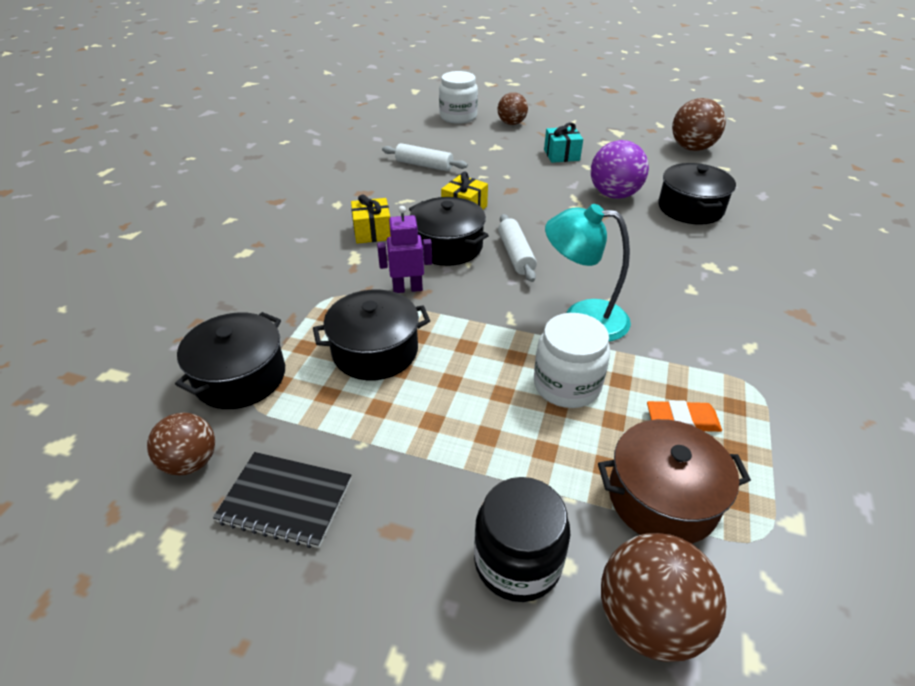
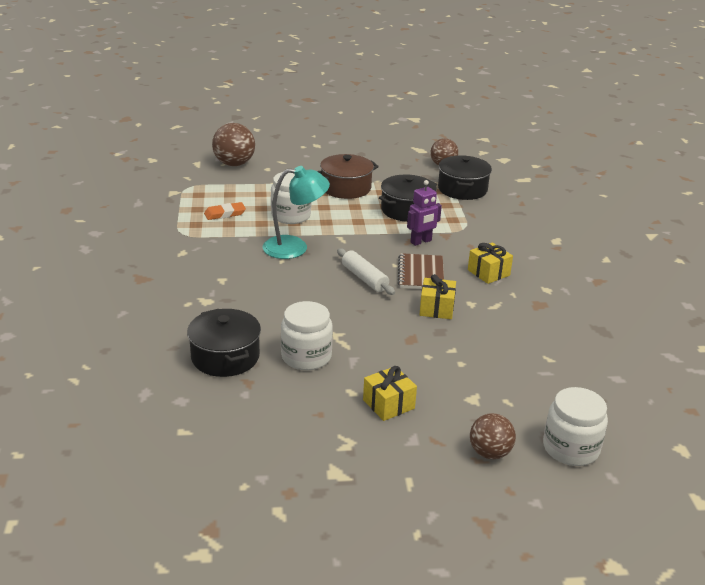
camera: 155 degrees right, 10 degrees down
(285, 501) = (391, 163): black notebook -> none
(424, 165) = (523, 350): white rolling pin -> none
(447, 246) = (420, 274): black pot -> brown notebook
(517, 561) = (287, 166): black jar -> none
(561, 155) = (388, 404): turquoise gift -> yellow gift
(614, 195) = (306, 357): purple ball -> white jar
(662, 498) = (232, 189): brown pot -> brown pot (346, 188)
(691, 148) = (227, 462): brown ball -> none

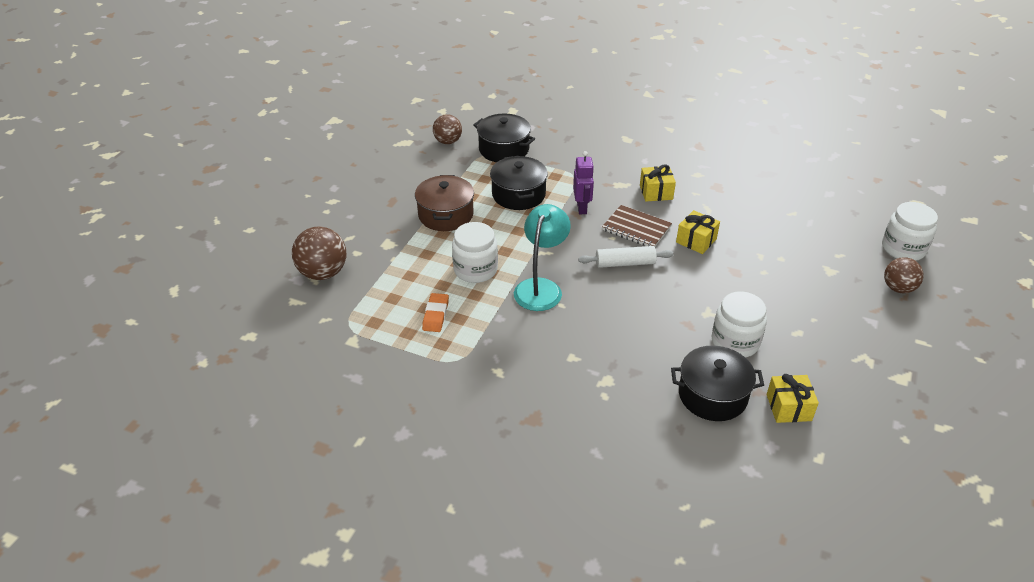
camera: 60 degrees left, 10 degrees up
(388, 404) = (822, 317): yellow gift -> yellow gift (789, 407)

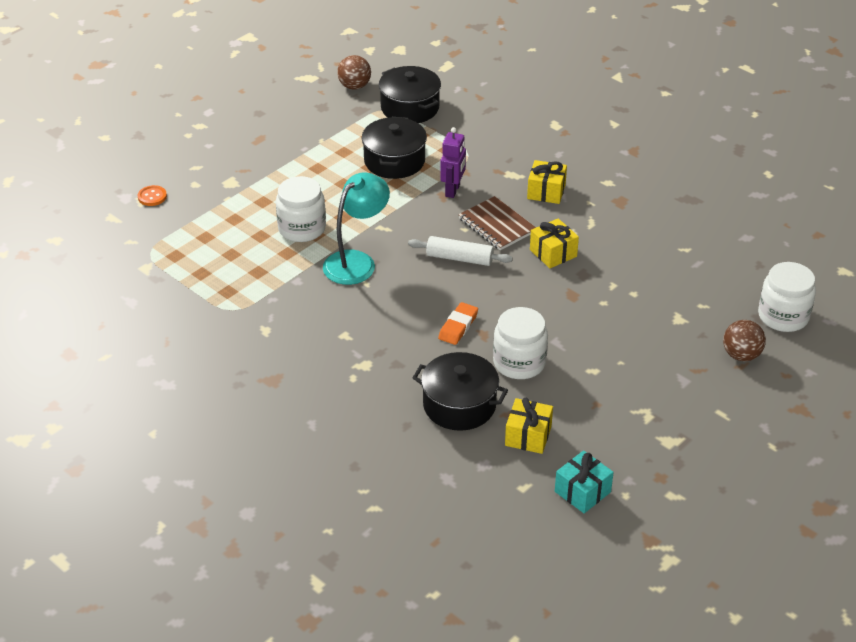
camera: 20 degrees right, 0 degrees up
(323, 273) = (152, 197): brown ball -> orange button
(435, 315) = (237, 263): orange eraser -> orange eraser (458, 326)
(446, 215) = (305, 165): brown pot -> none
(869, 447) = (582, 492): none -> turquoise gift

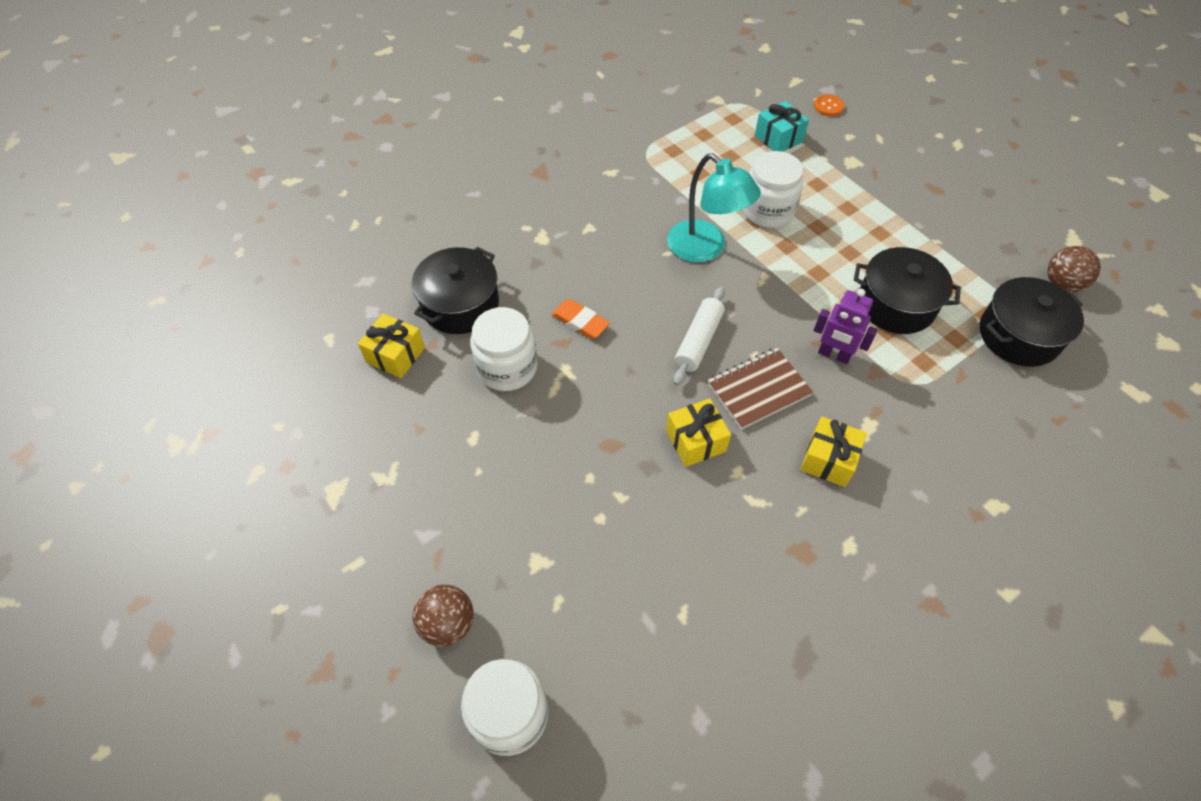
camera: 100 degrees right, 15 degrees up
(582, 492) = (300, 387): turquoise gift -> turquoise gift (778, 138)

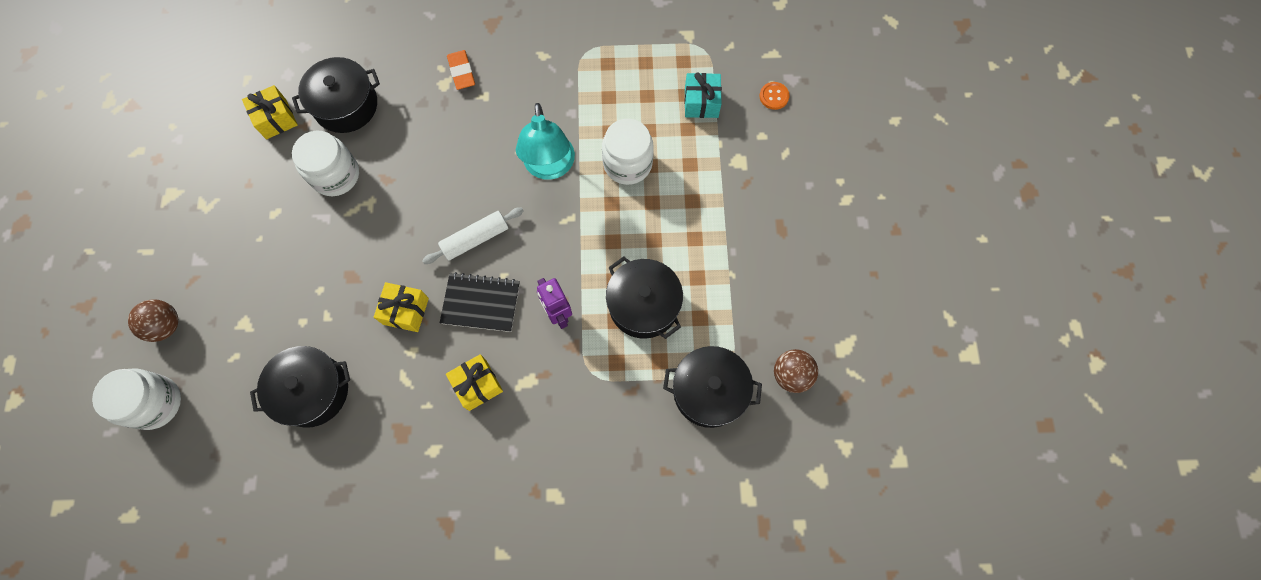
camera: 35 degrees right, 15 degrees up
(580, 322) = (411, 171): orange eraser -> orange eraser (461, 72)
(676, 576) = (313, 391): none -> black pot
(758, 389) = (481, 303): brown notebook -> black notebook

